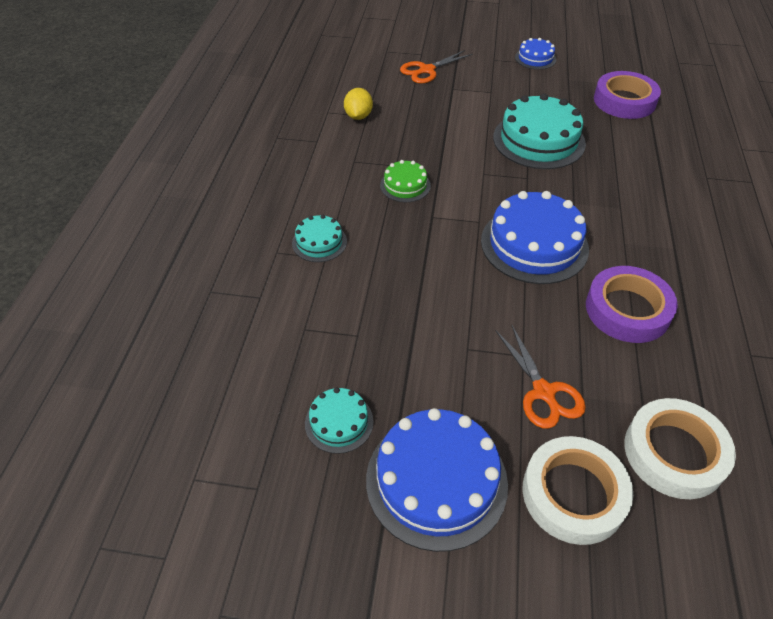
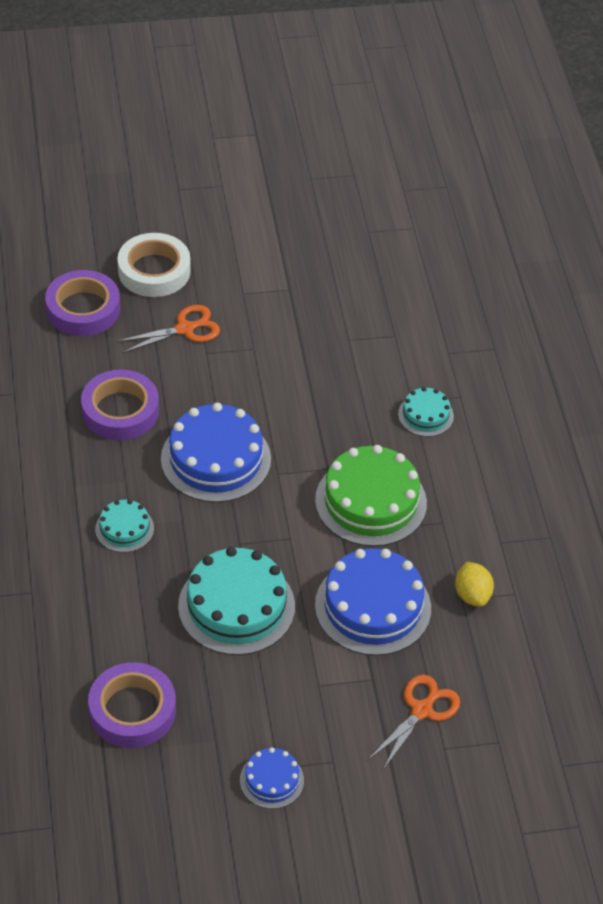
camera: 160 degrees right, 0 degrees up
(339, 422) = (333, 278): turquoise cake -> turquoise cake (124, 529)
(405, 185) = (371, 501): green cake -> green cake, size x1.94
(436, 480) = (250, 259): blue cake -> blue cake (373, 607)
(543, 392) = (185, 329): orange scissors -> orange scissors turned 105 degrees clockwise
(674, 453) = (83, 309): white tape -> purple tape

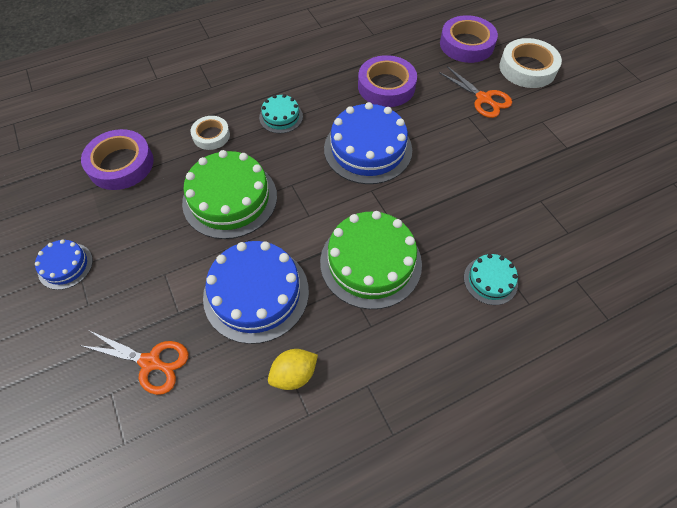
camera: 75 degrees right, 10 degrees up
(124, 607) = (211, 135): none -> white tape
(236, 606) = (230, 199): turquoise cake -> green cake

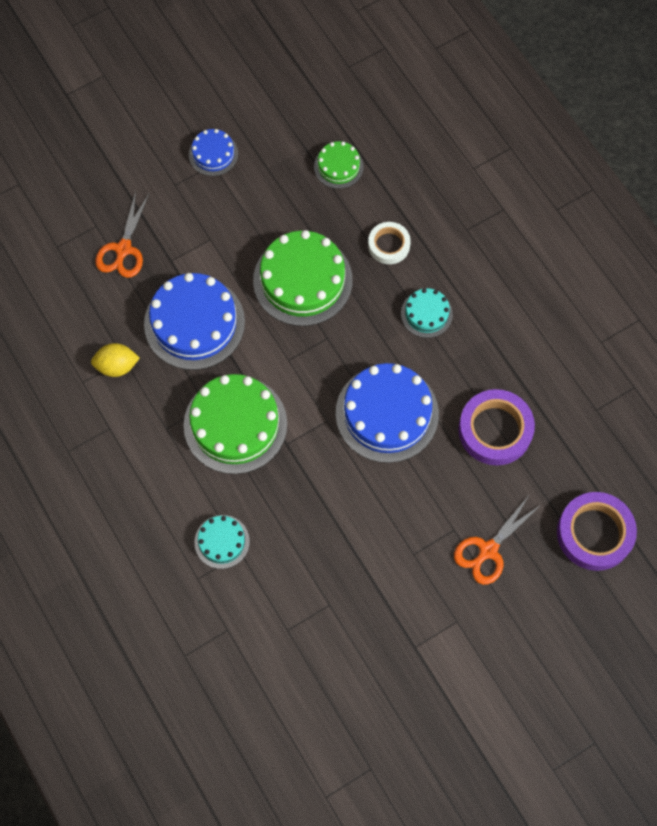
camera: 85 degrees right, 10 degrees up
(121, 164) = (338, 166): purple tape -> green cake
(294, 374) = (117, 366): yellow lemon -> yellow lemon turned 60 degrees counterclockwise
(527, 68) = (556, 613): white tape -> none

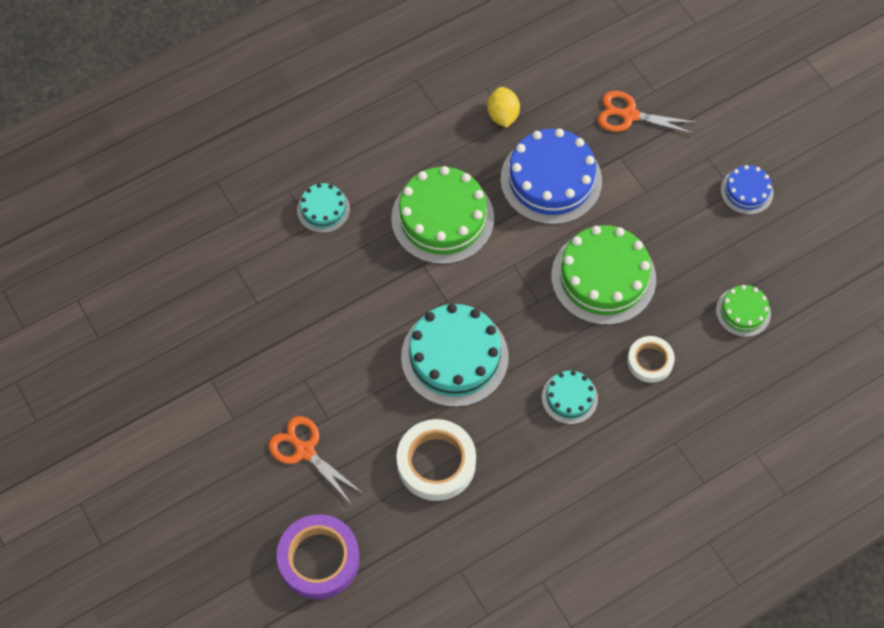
camera: 90 degrees right, 5 degrees down
(387, 413) = (454, 357): blue cake -> turquoise cake
(495, 430) = (436, 463): purple tape -> white tape

